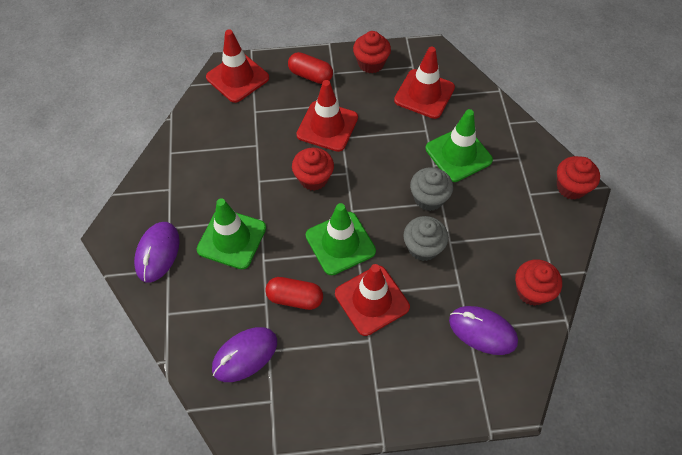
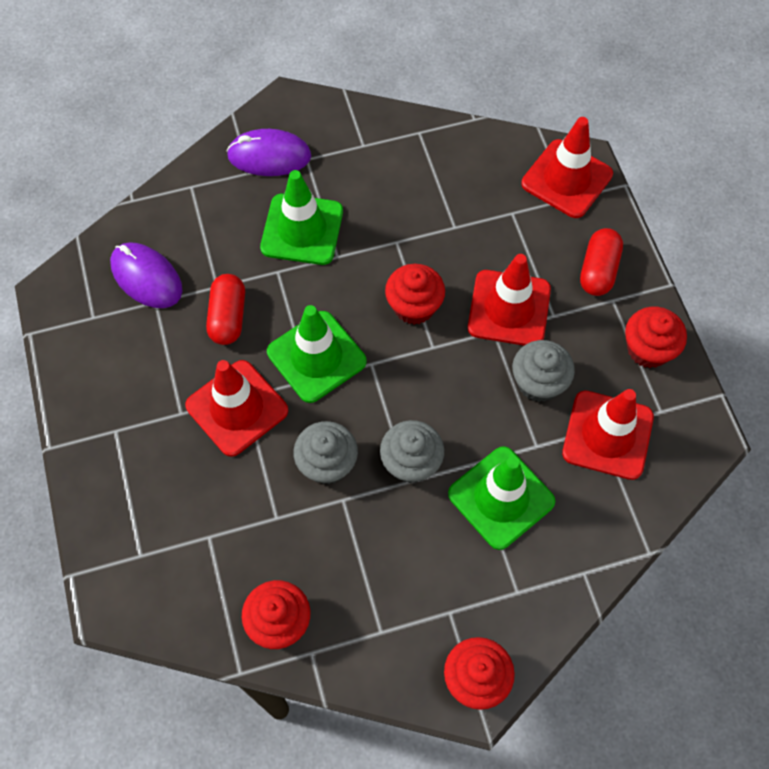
camera: 80 degrees right, 5 degrees up
(383, 121) = (538, 382): none -> grey cupcake
(482, 331) = (208, 555): purple mouse -> none

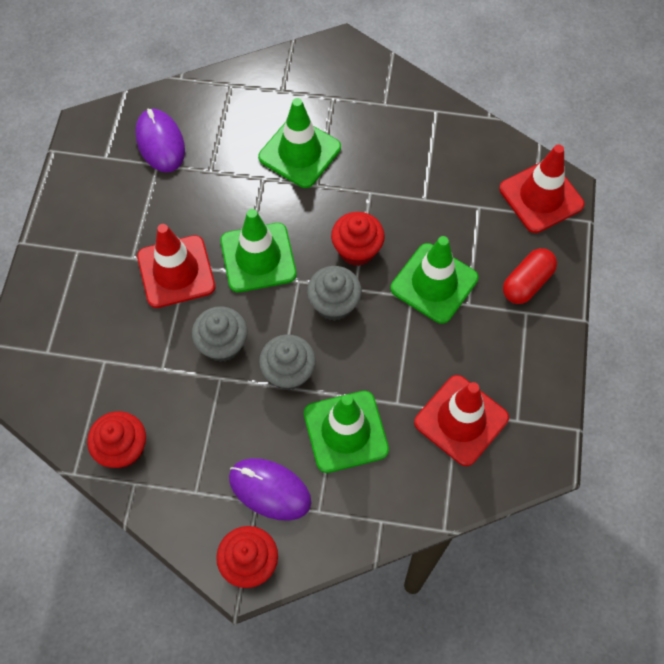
camera: 25 degrees right, 0 degrees up
(228, 317) = (206, 198): red capsule -> none
(269, 156) = (304, 84): purple mouse -> purple mouse (270, 490)
(509, 308) = (434, 283): red traffic cone -> green traffic cone
(538, 382) = (426, 353): grey cupcake -> grey cupcake (334, 304)
(648, 349) = (534, 365): red cupcake -> none

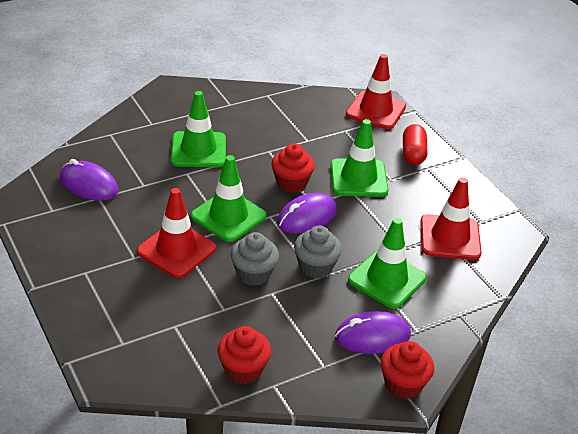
camera: 40 degrees left, 25 degrees down
(334, 304) = (306, 217): grey cupcake -> purple mouse

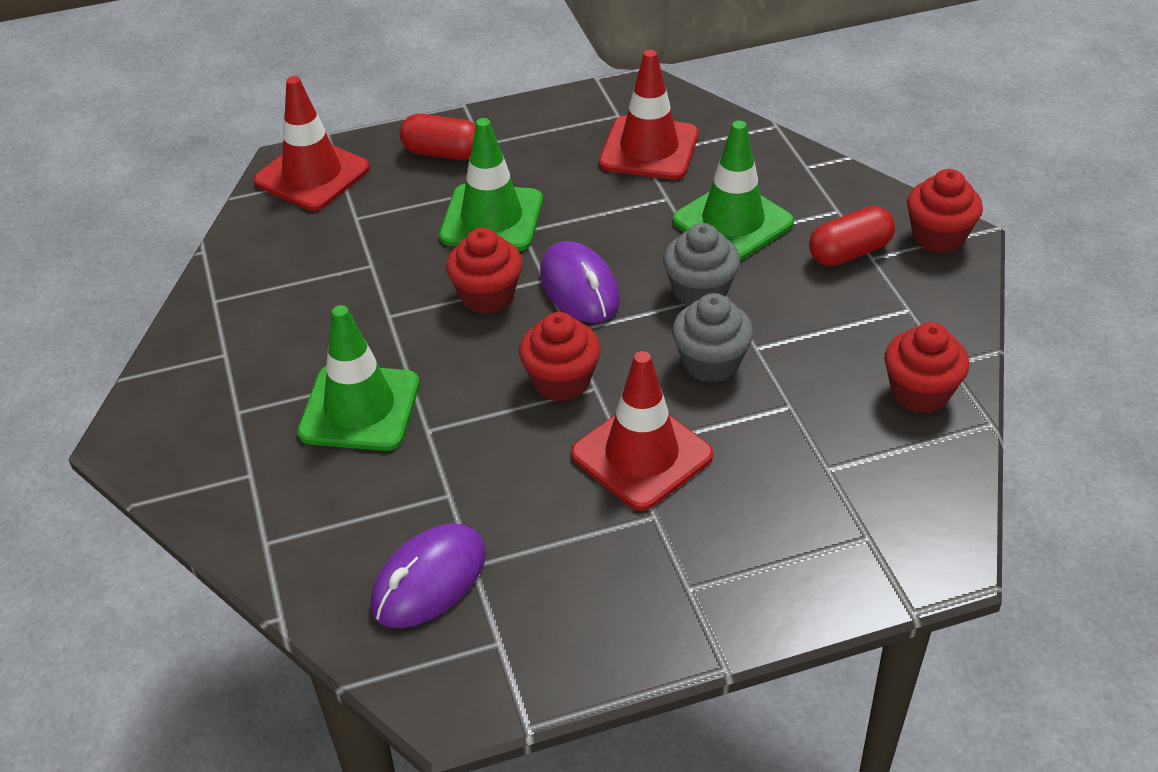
camera: 75 degrees left, 5 degrees up
(228, 216) = (561, 381): green traffic cone -> red cupcake
(372, 336) = (849, 252): purple mouse -> red capsule

